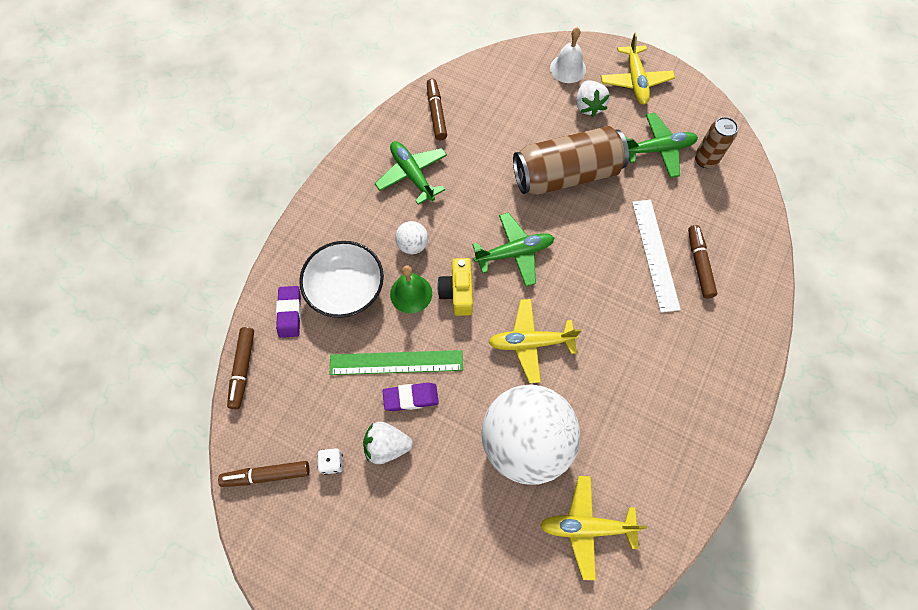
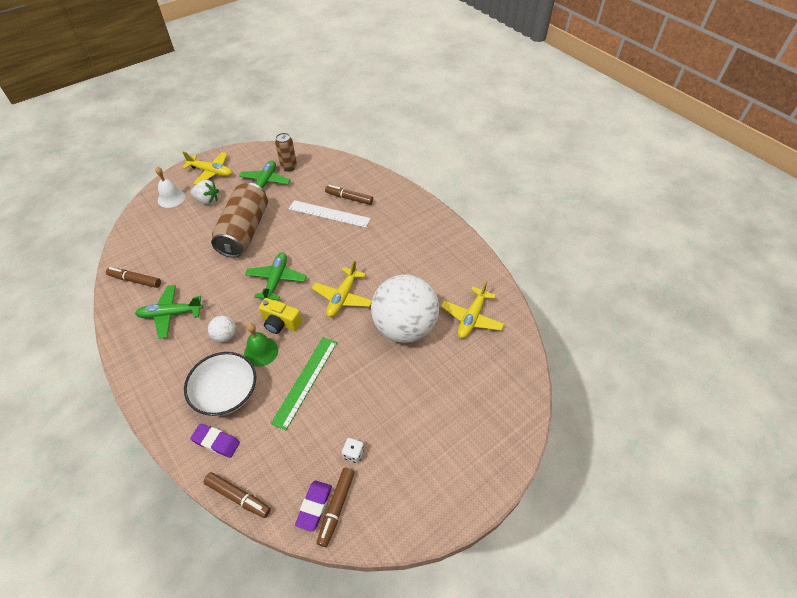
camera: 65 degrees left, 15 degrees down
(387, 446) = (362, 411): white strawberry -> none
(411, 398) = (336, 382): purple eraser -> purple eraser (314, 506)

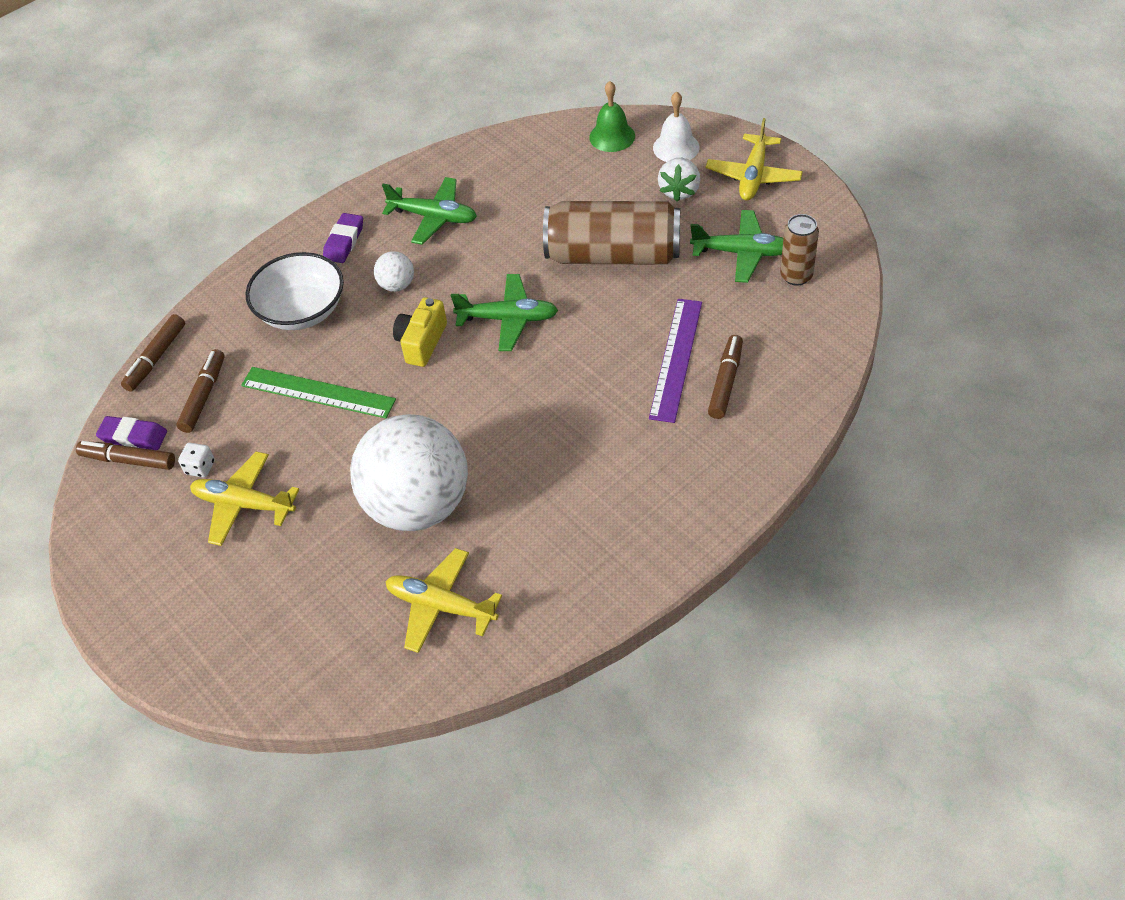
camera: 90 degrees right, 0 degrees up
(135, 280) = (494, 162): brown marker -> brown marker (203, 396)
(170, 314) = (434, 217): green plane -> green plane turned 120 degrees clockwise
(216, 442) = (231, 318): purple eraser -> purple eraser (344, 242)
(261, 351) = (369, 331): green bell -> green bell (612, 136)
(329, 214) = (676, 359): white ruler -> purple ruler
(342, 297) = (477, 411): yellow plane -> yellow plane (244, 504)

